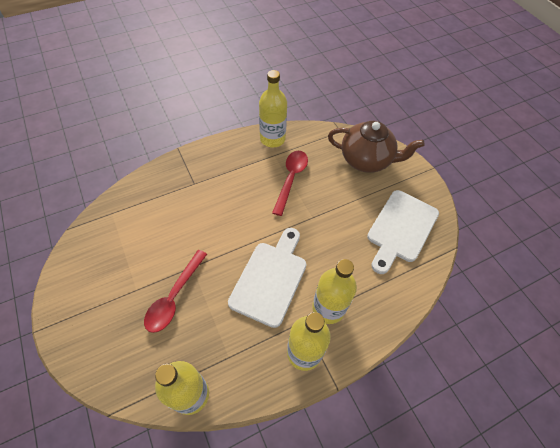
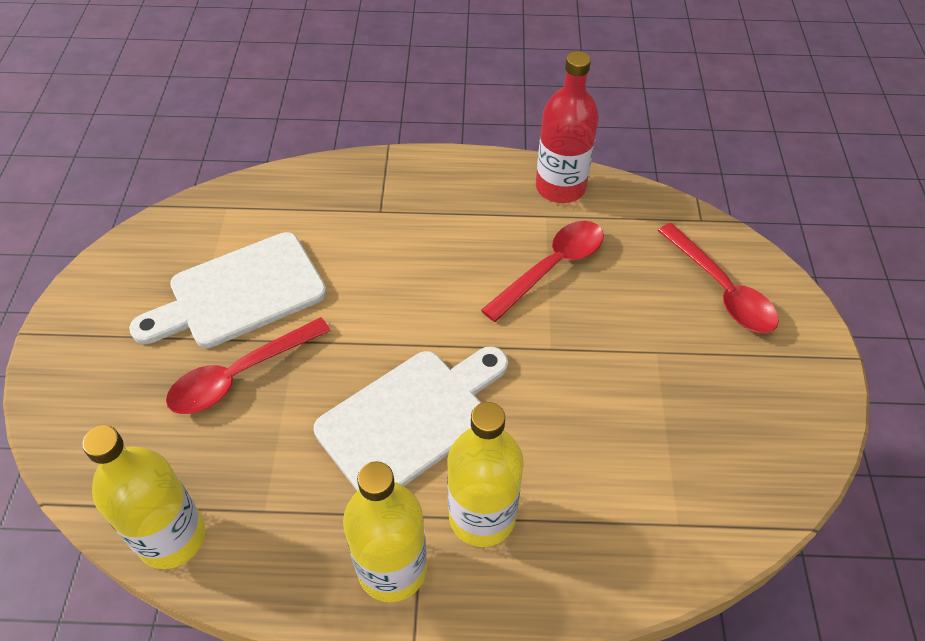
camera: 30 degrees right, 5 degrees down
(272, 139) = (560, 187): yellow bottle -> red bottle
(366, 160) = (721, 289): brown teapot -> red spoon
(401, 229) = (714, 442): white cutting board -> white cutting board (239, 293)

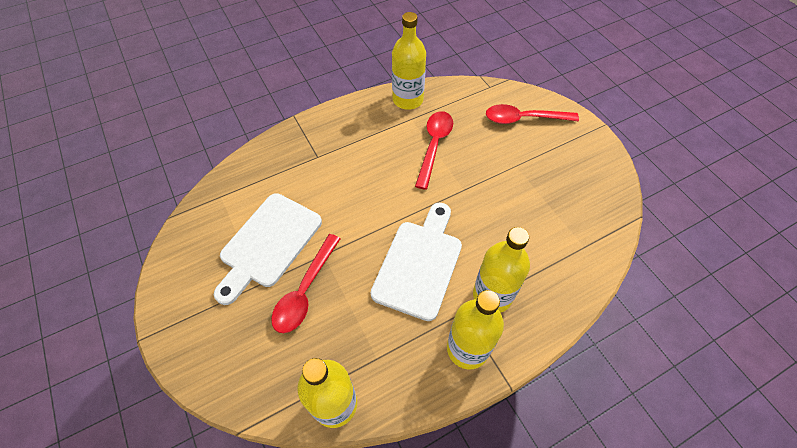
camera: 30 degrees left, 5 degrees up
(560, 187) = (407, 100): red bottle -> yellow bottle
(721, 289) = (524, 119): red spoon -> red spoon turned 150 degrees clockwise

